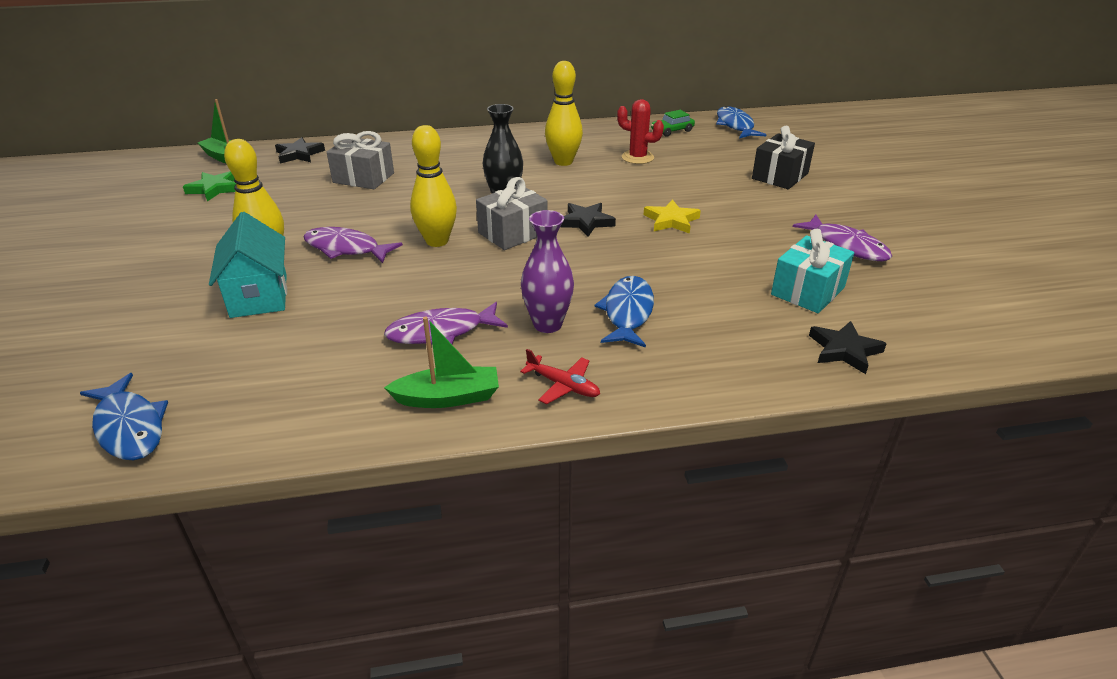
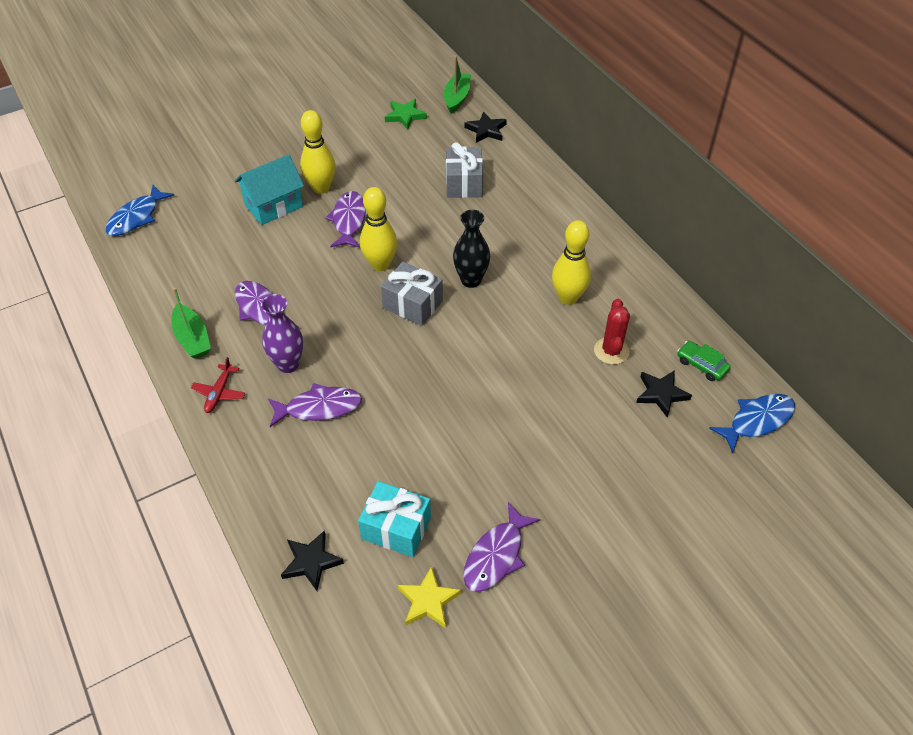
camera: 70 degrees right, 15 degrees up
(586, 222) = (453, 346): black star -> black star (661, 394)
(627, 312) = (319, 408): blue fish -> purple fish
(671, 220) = (484, 406): yellow star -> yellow star (428, 601)
(780, 176) = (634, 481): black gift -> none

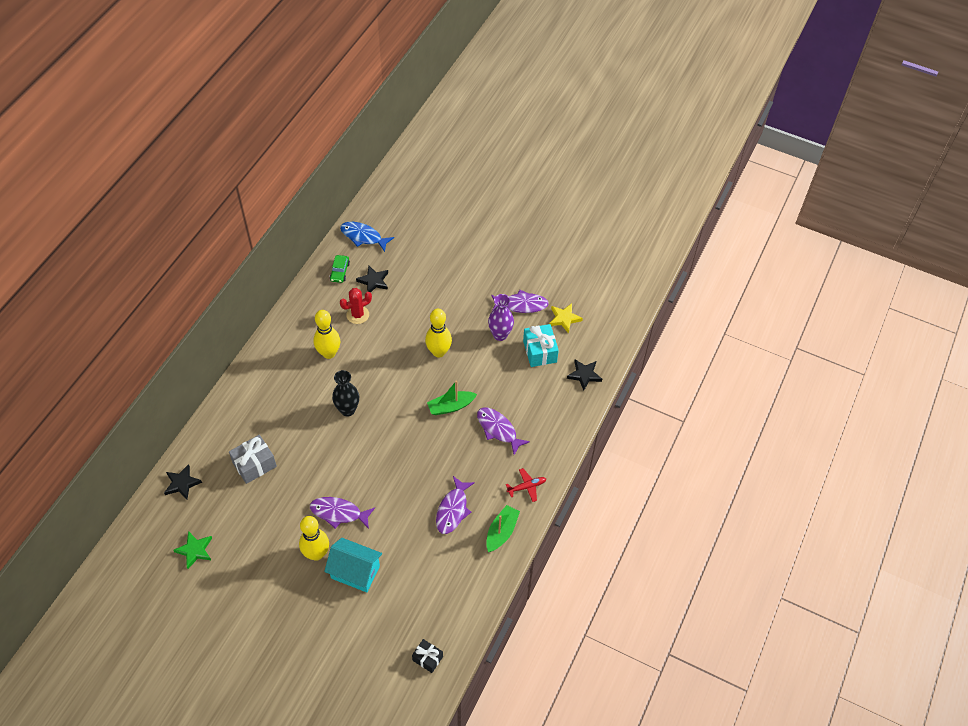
camera: 125 degrees left, 5 degrees up
(136, 217) = (427, 658): blue fish -> black gift
(288, 364) = (481, 465): purple vase -> purple vase (500, 335)
(349, 220) = (339, 513): purple fish -> purple fish turned 45 degrees clockwise
(380, 264) = (368, 467): yellow bowling pin -> yellow bowling pin (438, 352)
(412, 304) = (389, 429): grey gift -> none
(457, 98) = (149, 527): green boat -> green boat (451, 406)

